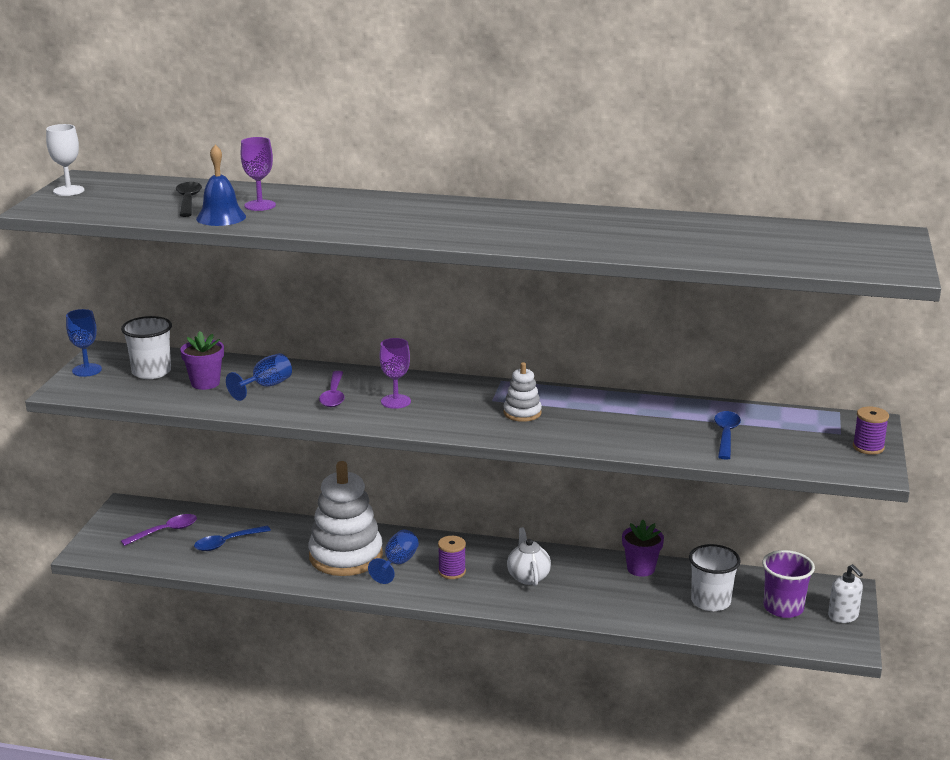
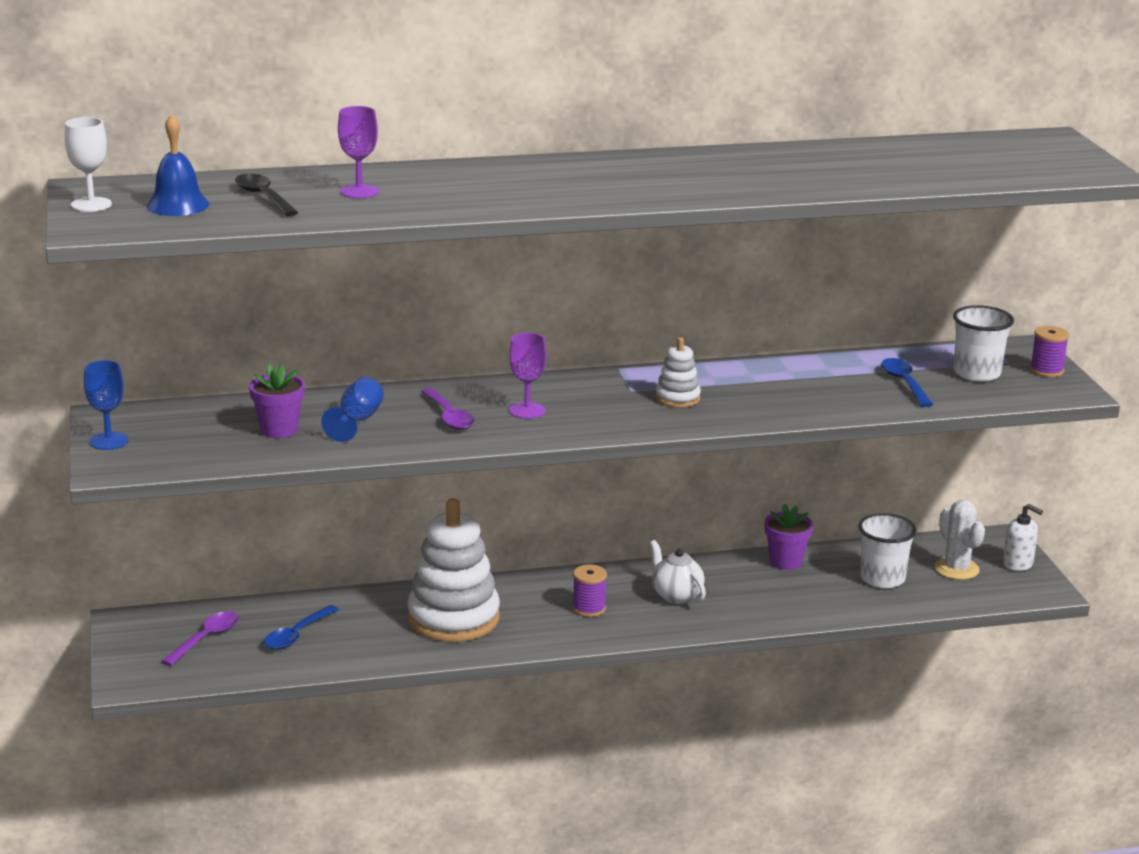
camera: 25 degrees left, 0 degrees up
(151, 372) = (196, 429): white cup -> white cup (977, 373)
(221, 217) = (334, 211): blue bell -> blue bell (178, 205)
(397, 564) = (520, 613): blue goblet -> none
(783, 608) = (956, 569): purple cup -> white cactus

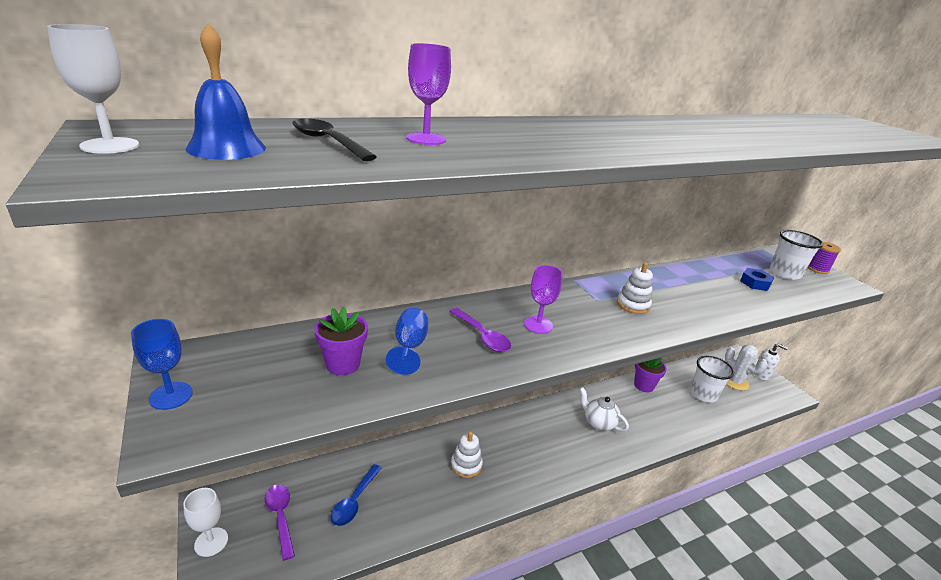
camera: 15 degrees left, 5 degrees up
(127, 649) = (211, 542): none -> white goblet
(206, 639) = (280, 517): purple spoon -> purple spoon turned 45 degrees counterclockwise
(453, 618) = (466, 465): white stacking toy -> white stacking toy, size x0.48
(589, 608) = (551, 442): purple spool -> none
(904, 383) = (755, 283): blue spoon -> blue nut

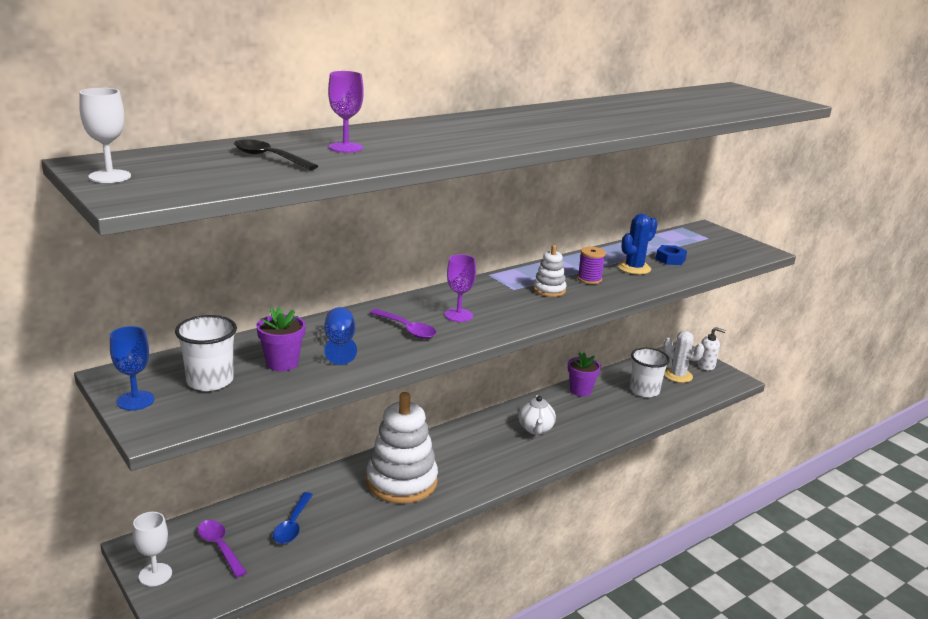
camera: 10 degrees left, 5 degrees down
(226, 148) = (197, 170): blue bell -> none
(466, 465) = (401, 482): white stacking toy -> white stacking toy, size x2.10
(599, 423) = (535, 429): white teapot -> white teapot turned 120 degrees counterclockwise
(719, 289) = (634, 268): none -> blue cactus
(785, 273) = (701, 247): white cup -> white cup (210, 381)
(817, 269) = (734, 240): purple spool -> purple spool (589, 279)

